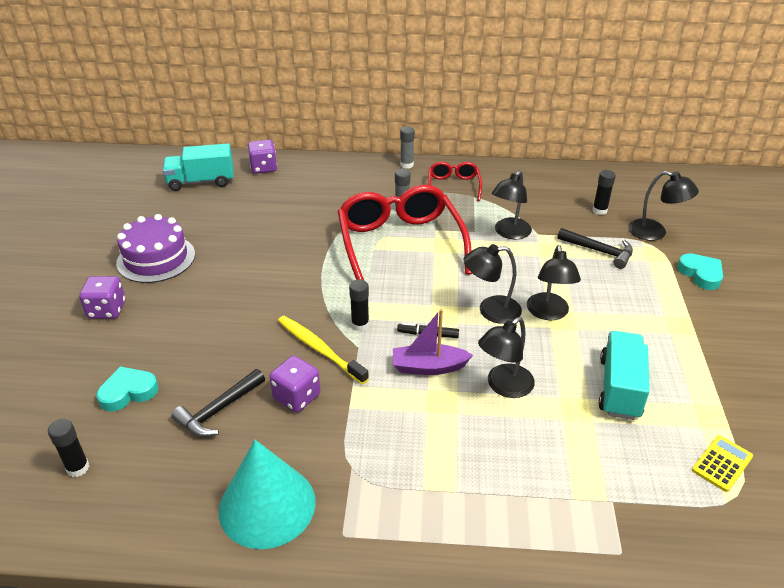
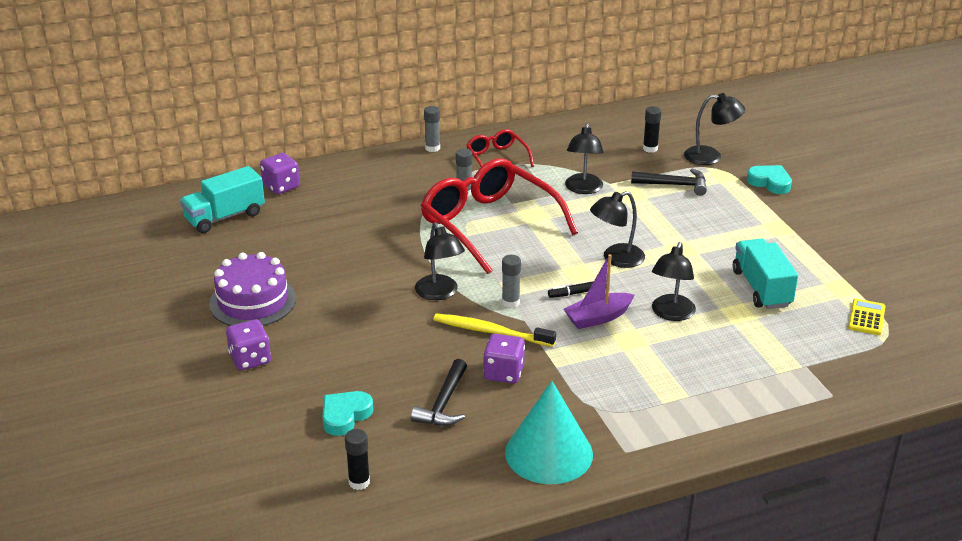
camera: 25 degrees left, 5 degrees down
(360, 325) = (510, 302): black glue stick -> grey glue stick
(548, 313) = (667, 248): black lamp -> black lamp (440, 293)

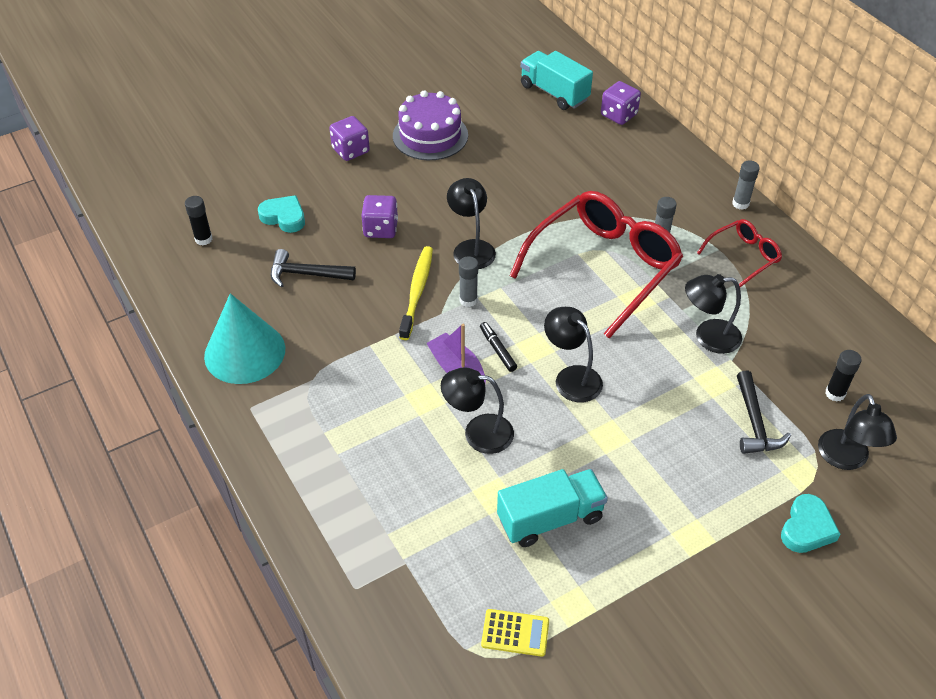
camera: 80 degrees right, 15 degrees up
(440, 293) = (471, 248): black lamp -> black lamp turned 105 degrees clockwise
(503, 373) = (355, 308): purple dice -> purple dice (380, 229)

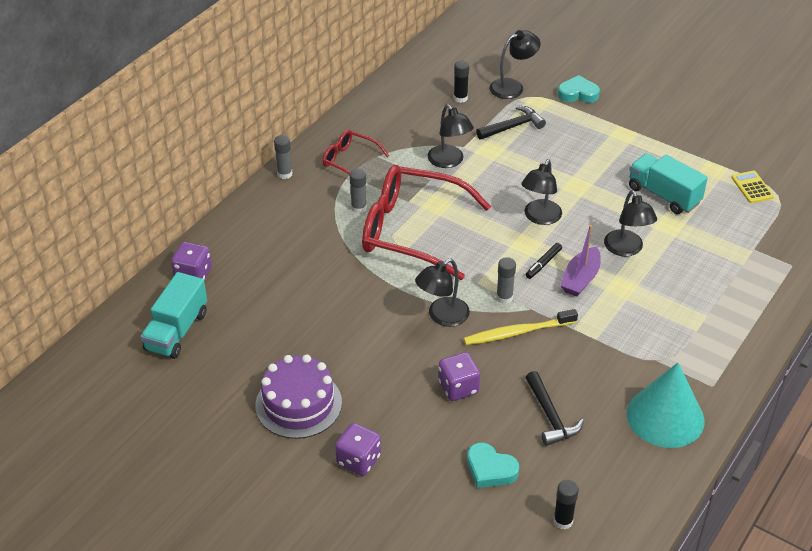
camera: 115 degrees left, 5 degrees down
(284, 217) = (490, 469): turquoise heart -> turquoise heart turned 60 degrees counterclockwise

